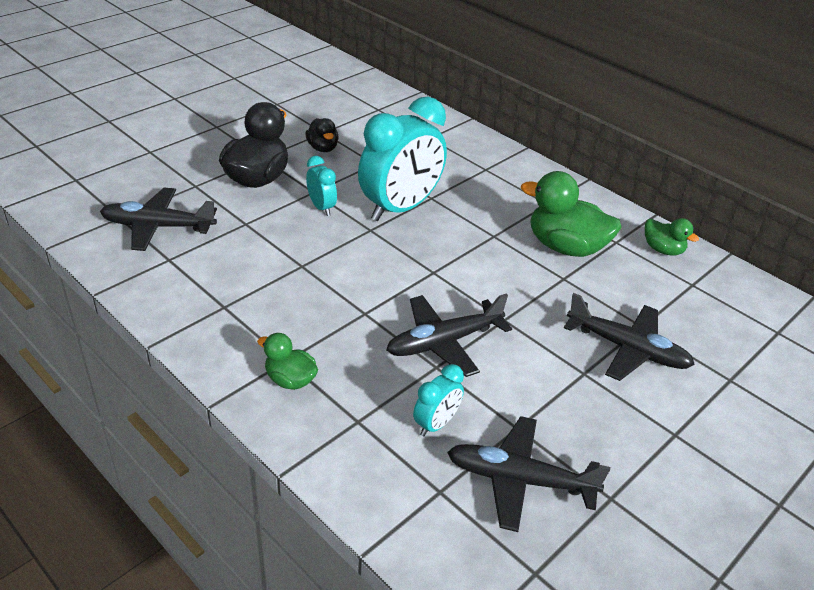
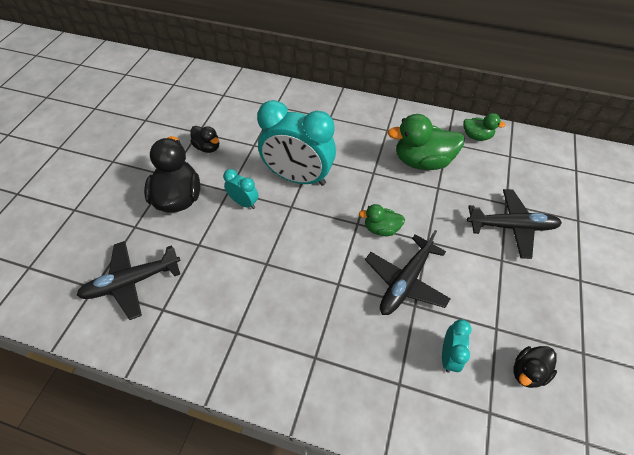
camera: 25 degrees left, 15 degrees up
(290, 380) = (330, 374): green duck -> green duck (381, 229)
(400, 208) = (298, 178): turquoise clock -> turquoise clock turned 90 degrees clockwise
(520, 480) = (527, 371): black plane -> black duck

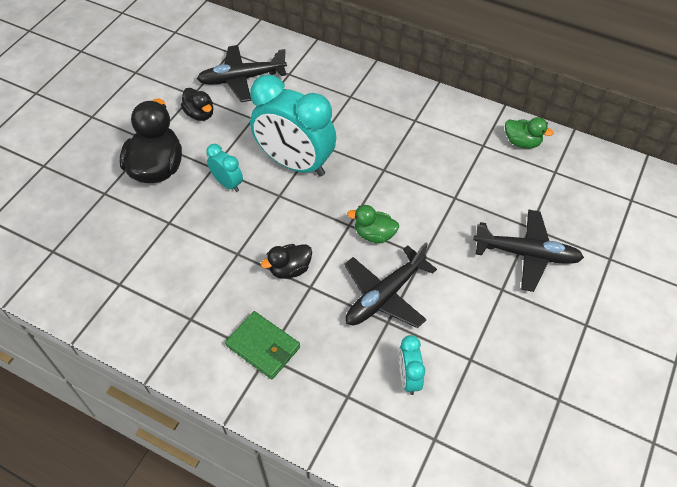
camera: 10 degrees right, 0 degrees up
(132, 281) = (93, 251): black plane -> black plane (242, 79)
(310, 348) = (263, 346): none -> green wallet
(422, 161) = (445, 164): green duck -> none
(448, 355) = (408, 378): turquoise clock -> turquoise clock turned 150 degrees clockwise
(527, 371) = (489, 407): black duck -> black duck (290, 269)

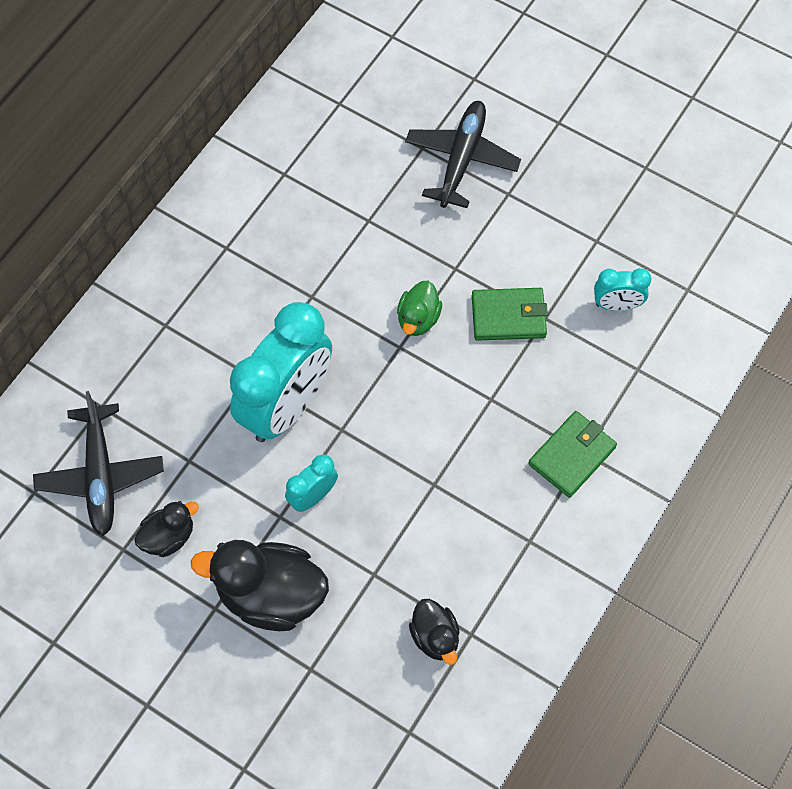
camera: 85 degrees left, 10 degrees up
(290, 269) = (463, 421): black duck -> black duck (435, 637)
(385, 295) = (508, 316): black plane -> green wallet
(522, 142) = (285, 129): green duck -> none

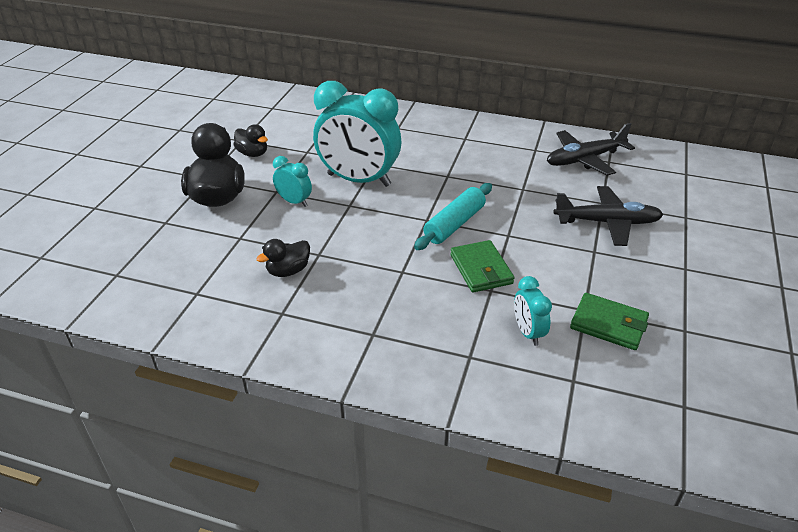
camera: 75 degrees right, 25 degrees down
(100, 474) = (289, 125): black plane -> black plane (585, 159)
(418, 319) = (454, 224): green duck -> turquoise rolling pin
(435, 637) = (192, 275): black duck -> black duck (288, 271)
(572, 456) = (367, 326): green wallet -> green wallet (608, 324)

